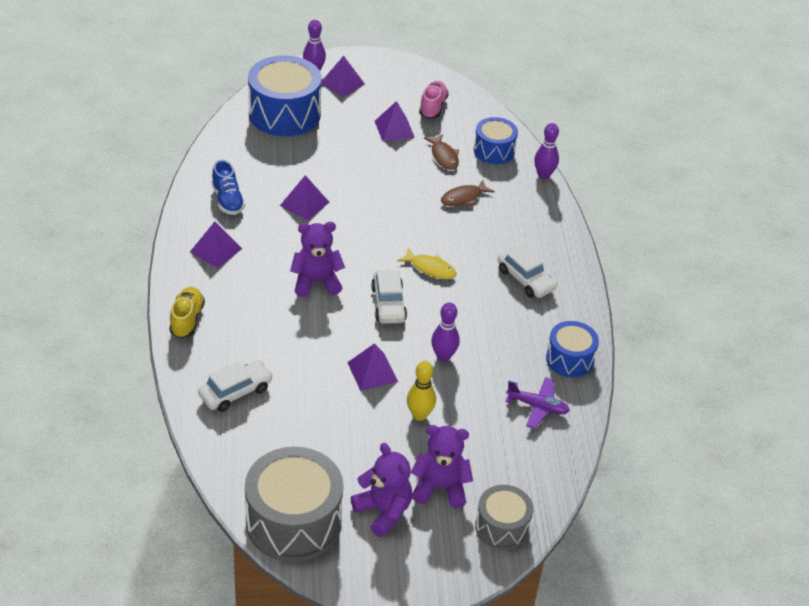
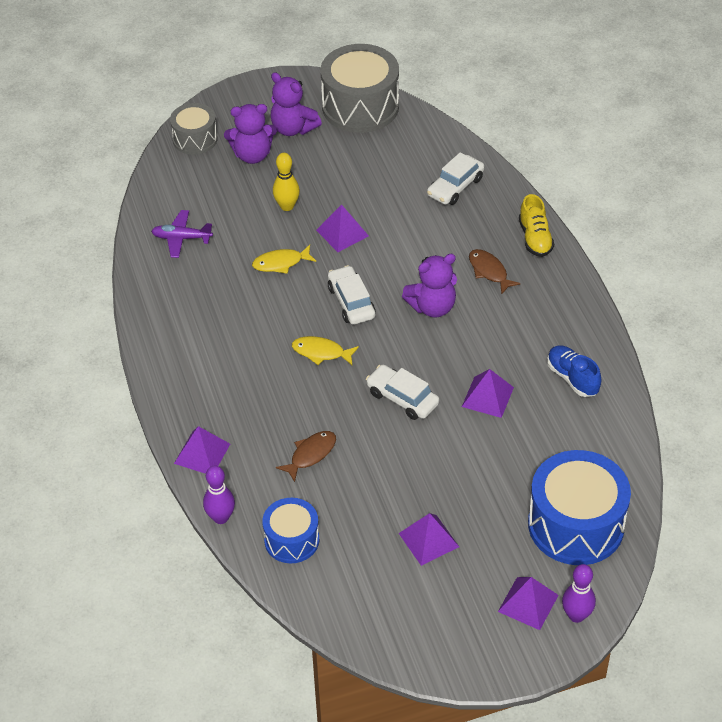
camera: 170 degrees right, 5 degrees up
(216, 250) = (550, 315): purple pyramid -> purple pyramid (202, 453)
(432, 107) = (392, 594): pink shoe -> none
(443, 156) = (352, 511): brown fish -> brown fish (489, 271)
(443, 356) = (281, 263): purple bowling pin -> yellow fish
(525, 279) = (217, 365): white car -> white car (402, 398)
(569, 359) = (157, 290): blue drum -> none

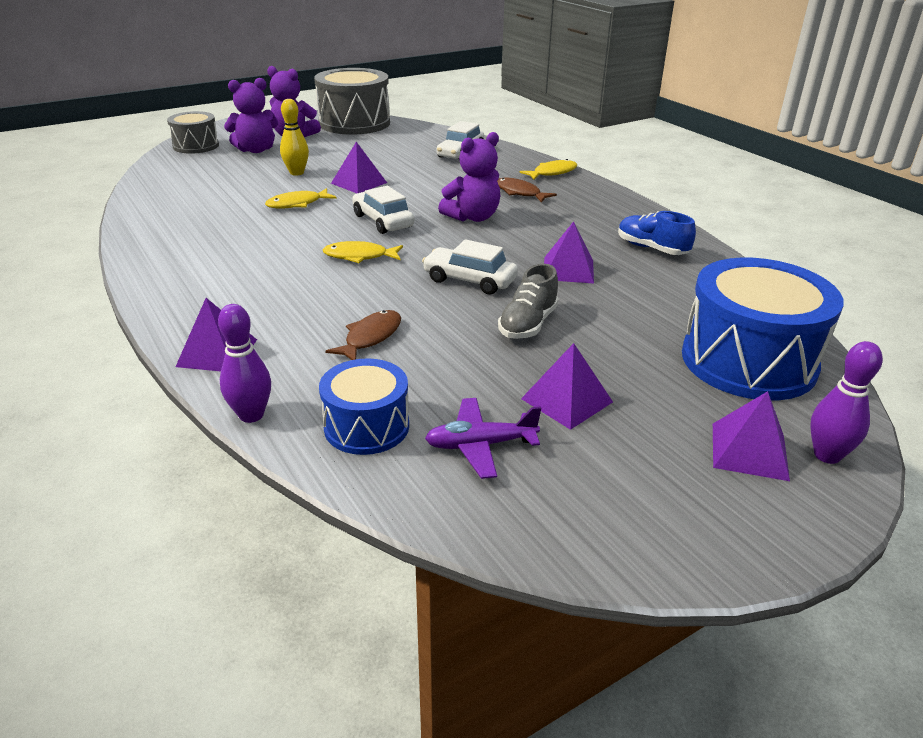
camera: 15 degrees left, 15 degrees down
(181, 238) = (183, 197): purple plane -> purple plane (480, 445)
(430, 459) = (528, 324): none -> grey shoe
(535, 238) = (552, 173): yellow shoe -> yellow fish

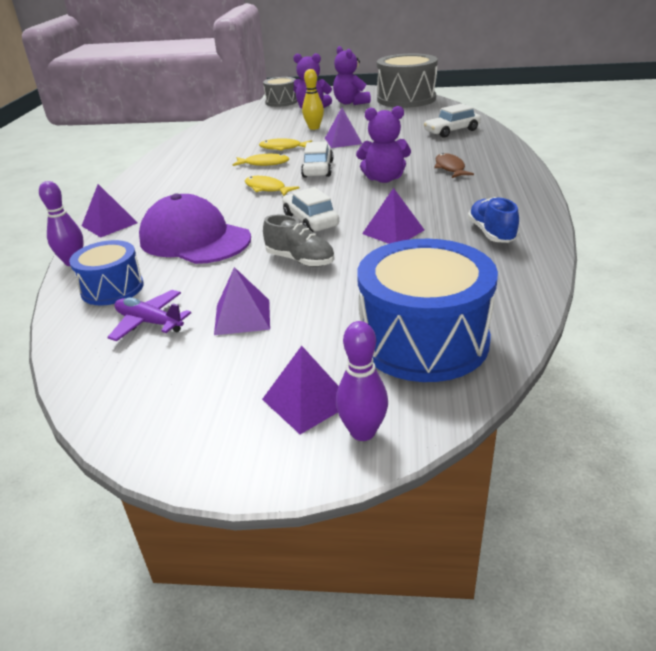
camera: 40 degrees right, 0 degrees up
(370, 337) = (194, 239): brown fish -> purple cap
(528, 324) = (300, 260): grey shoe -> grey shoe turned 120 degrees counterclockwise
(552, 173) = (504, 158): yellow fish -> yellow fish (264, 163)

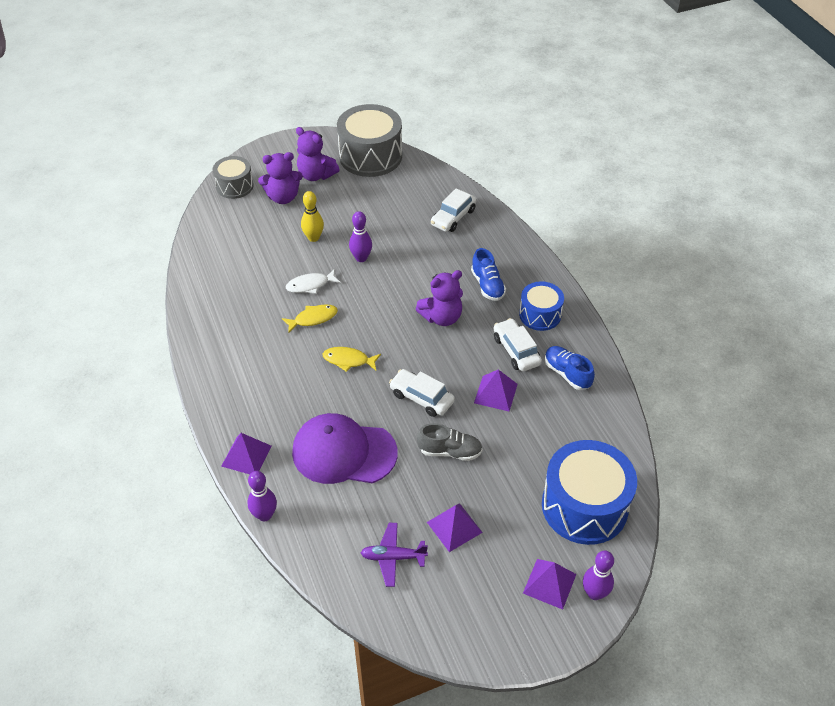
camera: 30 degrees left, 15 degrees up
(112, 288) = (330, 533): blue drum -> blue drum (540, 315)
(283, 148) = (310, 285): yellow fish -> white fish
(318, 169) = (372, 316): white car -> white car (516, 350)
(343, 141) = (361, 258): purple pyramid -> purple bowling pin
(450, 168) = (487, 285): brown fish -> blue shoe

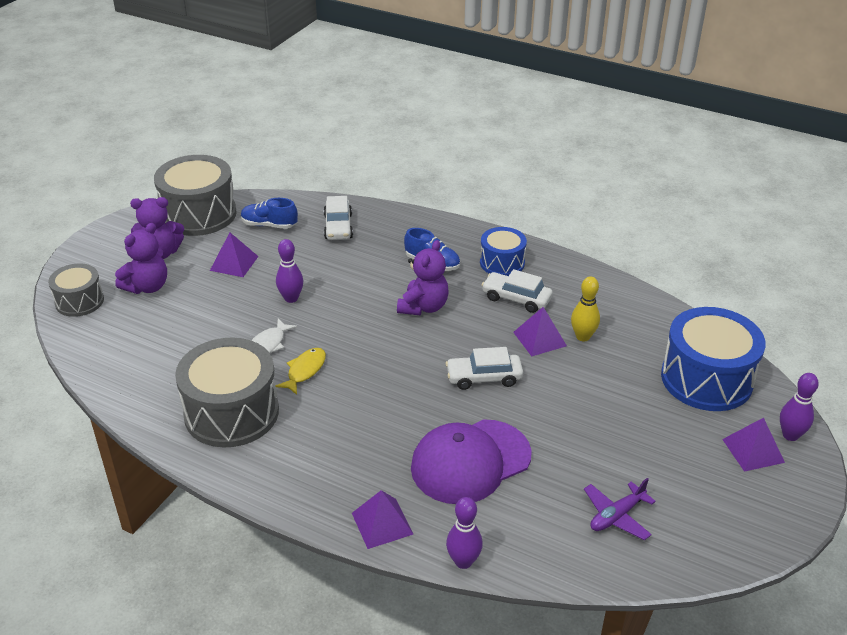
camera: 40 degrees left, 10 degrees down
(241, 321) = (231, 412): none -> grey drum
(313, 238) = (222, 305): yellow bowling pin -> yellow bowling pin (583, 336)
(348, 360) = (381, 385): yellow fish -> none
(450, 451) = (558, 404): grey shoe -> none
(454, 527) = (634, 458): purple pyramid -> purple pyramid (234, 263)
(567, 374) = (576, 293): blue shoe -> blue shoe (269, 225)

